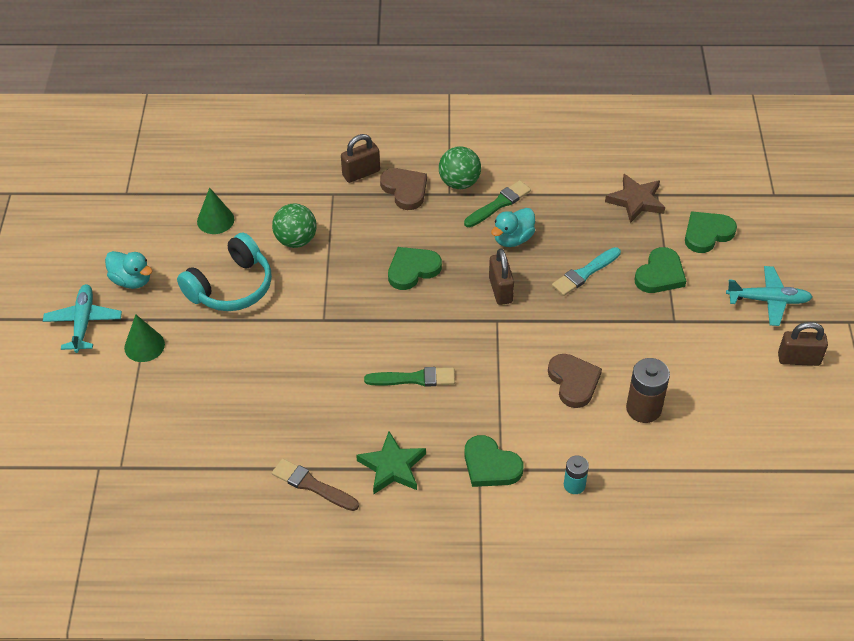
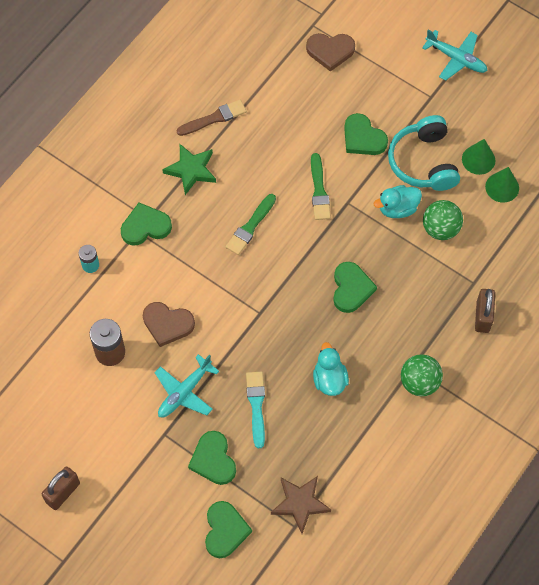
camera: 125 degrees right, 15 degrees up
(132, 280) = (476, 105): turquoise duck -> turquoise duck (397, 208)
(144, 346) = (406, 83): green cone -> green cone (478, 159)
(238, 346) = (363, 138): none -> green heart
(405, 190) = (440, 337): brown heart -> brown heart (330, 51)
(499, 204) = (374, 396): green brush -> green brush (319, 190)
(500, 290) = (286, 335): brown padlock -> none
(768, 300) = (128, 518): turquoise plane -> turquoise plane (185, 392)

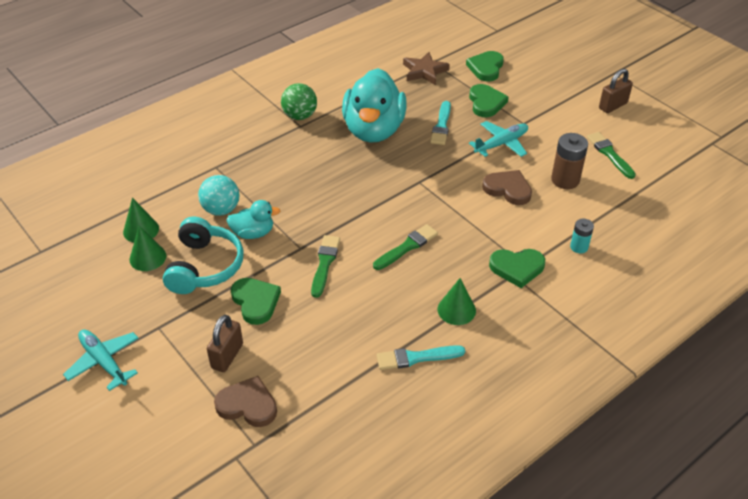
camera: 165 degrees left, 20 degrees down
(65, 405) = (609, 154): none -> green brush
(191, 170) = (456, 310): green star -> green cone
(214, 118) = (416, 358): brown brush -> turquoise brush
(329, 379) = (374, 130): turquoise duck -> turquoise duck, size x2.08
(351, 288) = (328, 183): green heart -> none
(440, 229) = (221, 209): green ball -> turquoise ball
(483, 316) = (222, 144): brown padlock -> brown padlock (227, 356)

